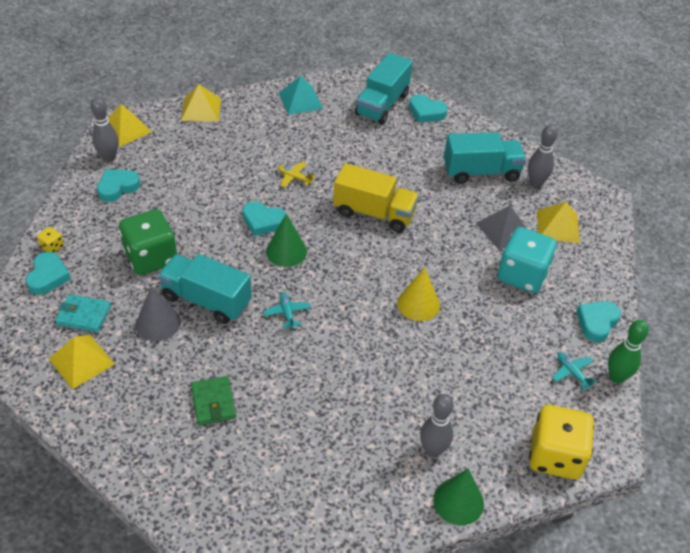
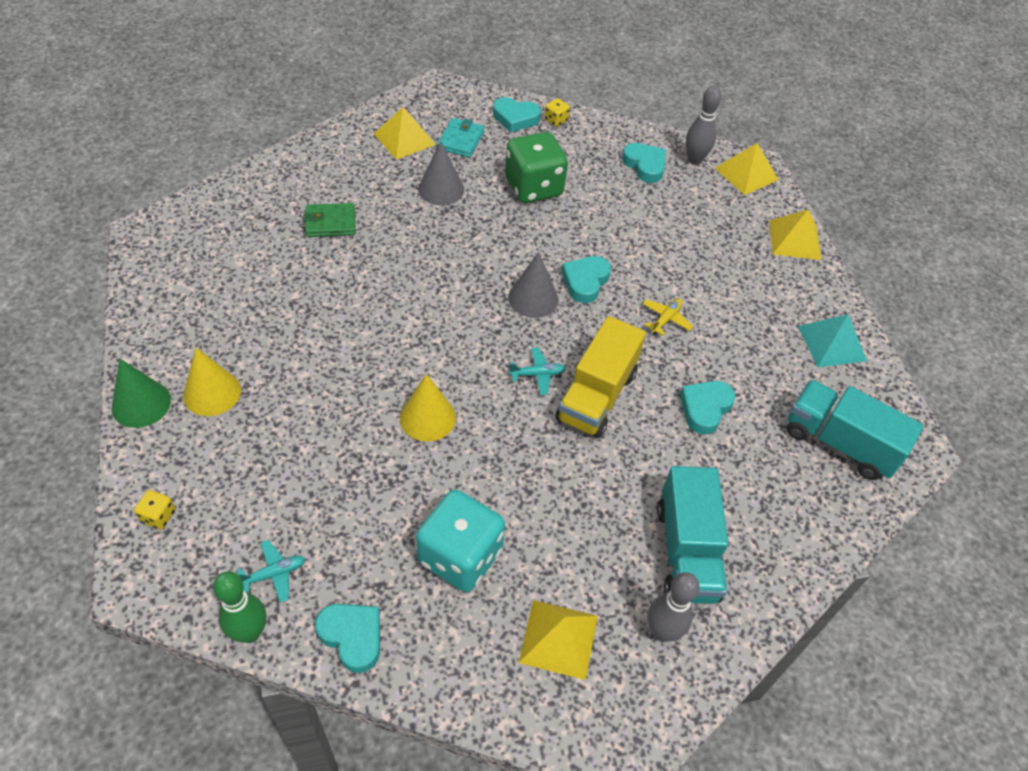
camera: 95 degrees right, 5 degrees up
(206, 300) = (466, 226): turquoise truck -> none
(286, 251) = (533, 298): green cone -> grey cone
(287, 313) = (436, 289): turquoise plane -> turquoise plane (537, 374)
(426, 112) = (830, 501): turquoise heart -> turquoise heart (705, 408)
(433, 450) = (212, 393): grey bowling pin -> yellow cone
(504, 229) = (555, 554): grey pyramid -> none
(555, 456) = (158, 516): yellow dice -> yellow dice, size x0.41

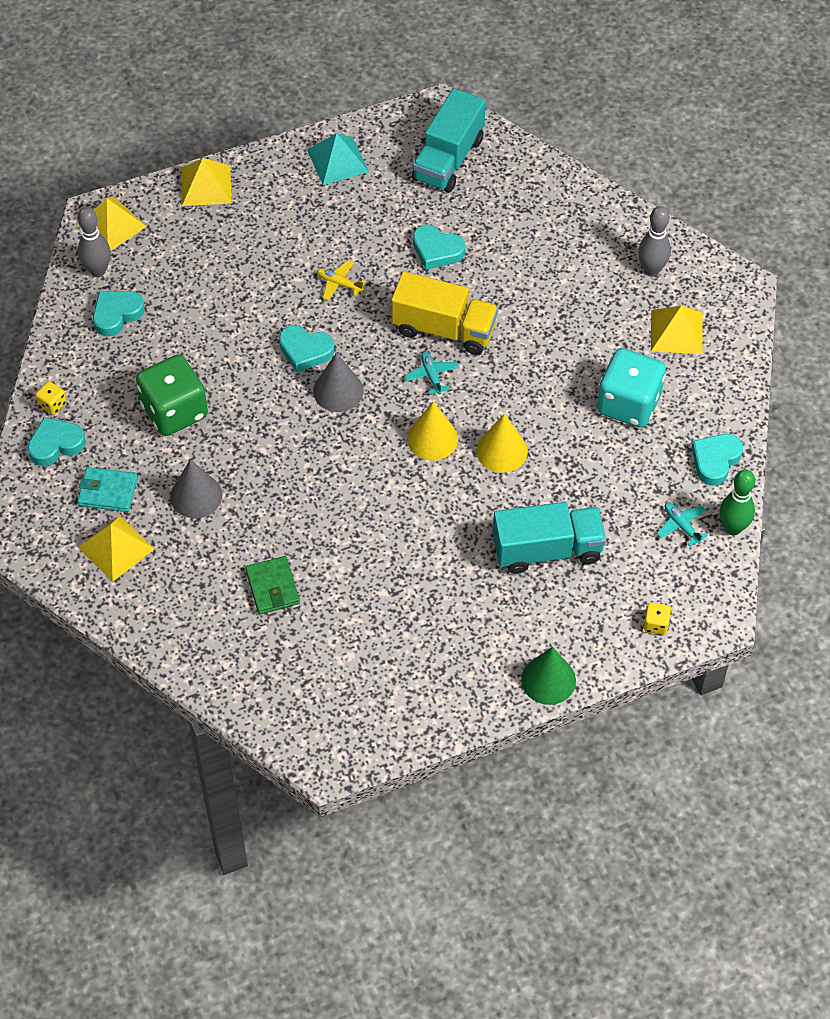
camera: 95 degrees left, 5 degrees up
(212, 393) = (520, 626): yellow cone -> yellow cone (432, 439)
(515, 118) = (56, 444): turquoise heart -> turquoise heart turned 120 degrees counterclockwise
(686, 552) = (581, 258): turquoise truck -> turquoise truck (547, 550)

